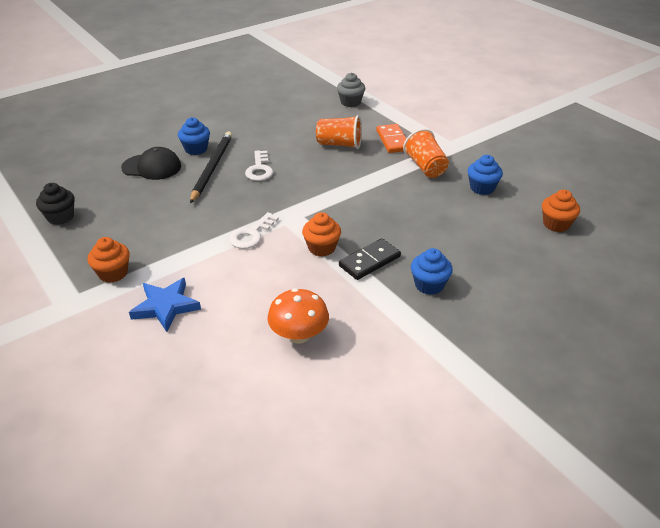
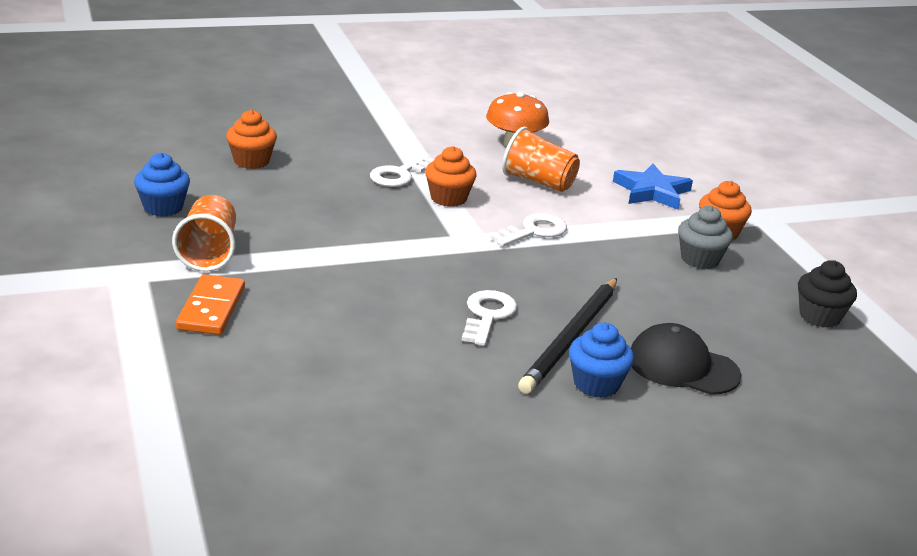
camera: 165 degrees left, 10 degrees down
(339, 144) = (316, 325): orange cup -> orange cup (538, 182)
(350, 102) = (206, 420): grey cupcake -> grey cupcake (700, 259)
(369, 261) = (399, 175): black domino -> white key
(429, 285) = (350, 144): blue cupcake -> none
(556, 224) = (130, 153): orange cupcake -> orange cupcake (251, 161)

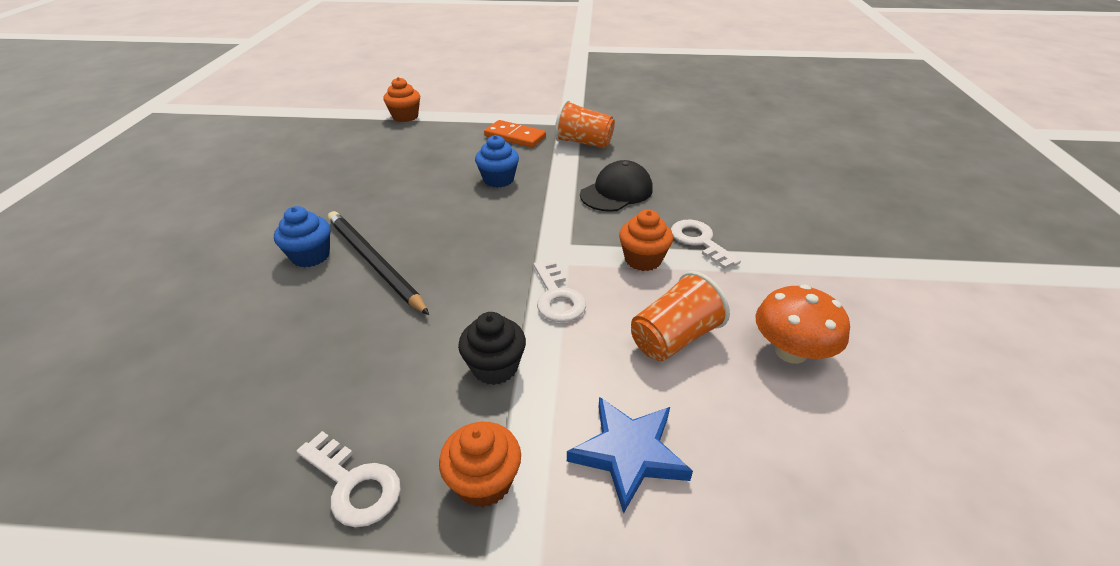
camera: 115 degrees right, 10 degrees up
(163, 207) = (652, 135): blue cupcake -> blue cupcake (498, 180)
(251, 161) = (730, 174): orange cupcake -> orange cupcake (405, 117)
(487, 315) = (436, 230): white key -> white key (354, 484)
(682, 366) = (282, 313): black cap -> black cap (616, 192)
(700, 259) = (433, 419): grey cupcake -> none
(819, 316) = (239, 485): black cupcake -> black cupcake (495, 367)

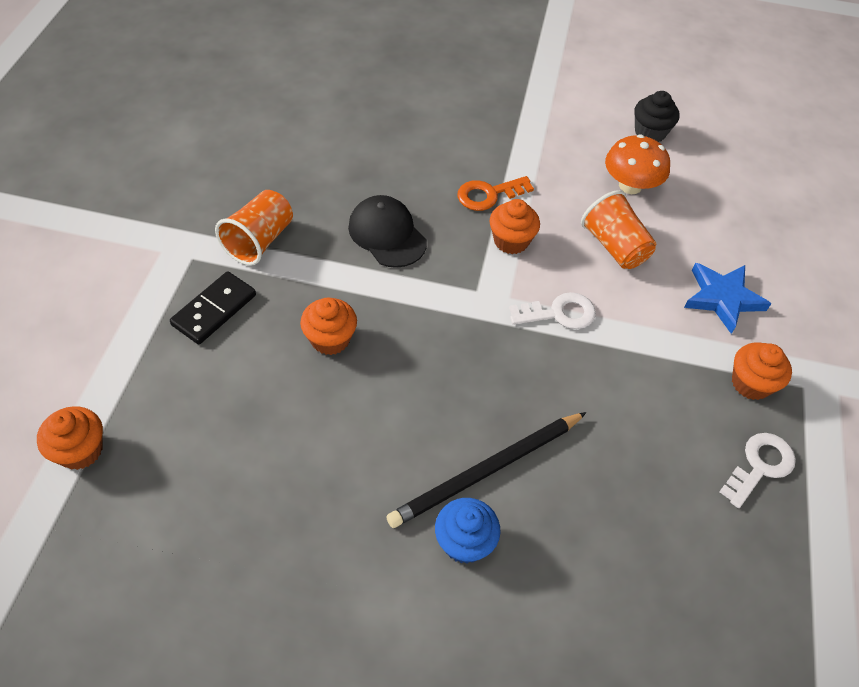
camera: 85 degrees left, 15 degrees up
(495, 367) = (644, 368): black cupcake -> black cupcake (650, 132)
(498, 180) = (330, 339): blue cupcake -> orange cupcake
(515, 136) = (214, 310): orange domino -> black domino
(699, 241) = (488, 195): white key -> orange key

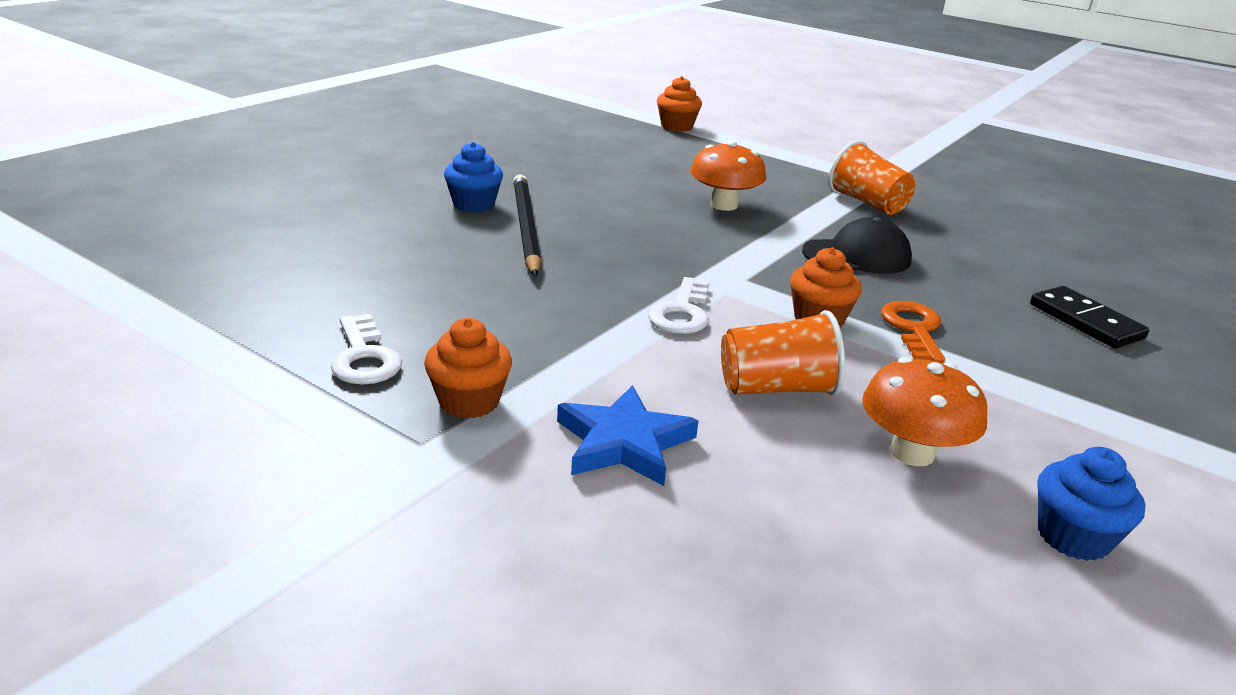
camera: 115 degrees right, 25 degrees down
(214, 310) = (786, 175): black domino -> black domino (1086, 321)
(330, 339) = (724, 205): orange cupcake -> orange mushroom
(650, 132) = (1073, 537): black cupcake -> blue cupcake

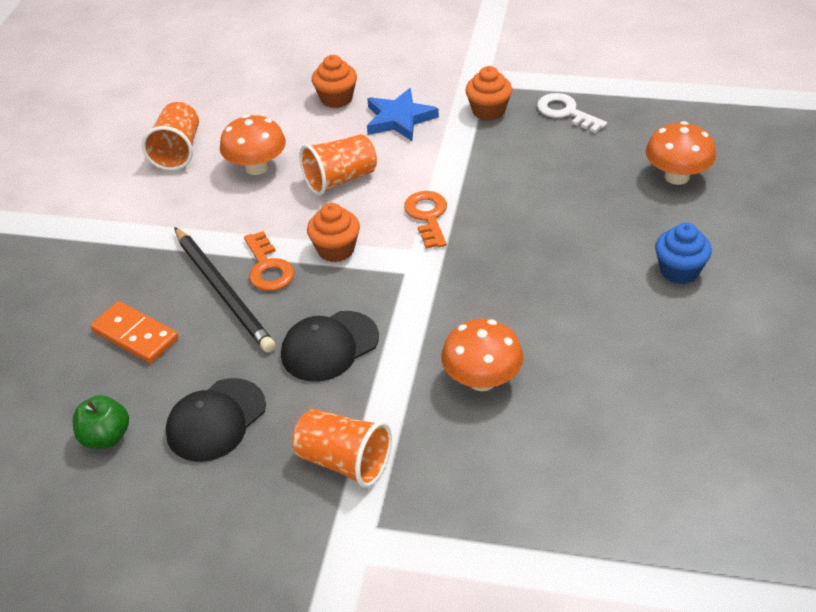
camera: 160 degrees right, 15 degrees up
(354, 255) = (677, 176): none -> orange mushroom
(526, 227) = (609, 259): black pencil -> black pencil (223, 292)
(677, 126) = (666, 577): orange cupcake -> orange cupcake (336, 98)
(682, 313) = (427, 216): white key -> orange key
(982, 247) = (216, 420): none -> black cap
(1073, 537) = (177, 151): blue cupcake -> orange cup
(1086, 321) = (135, 335): black domino -> orange domino
(1095, 266) = (106, 437): none -> green apple

